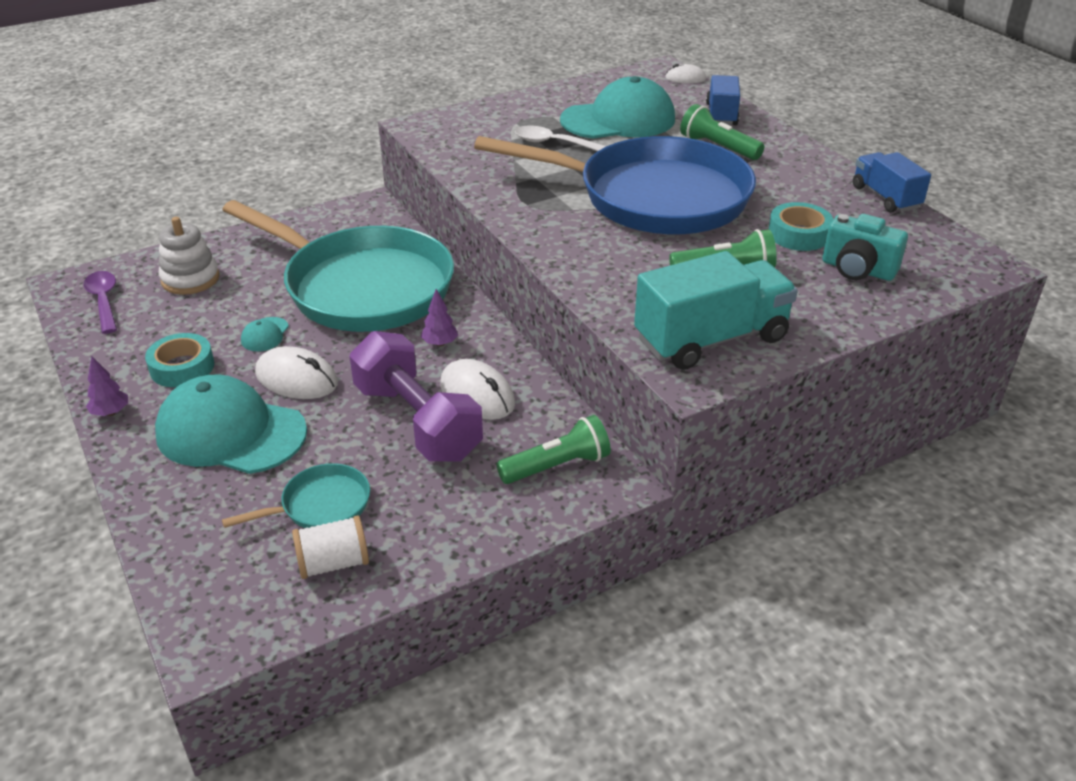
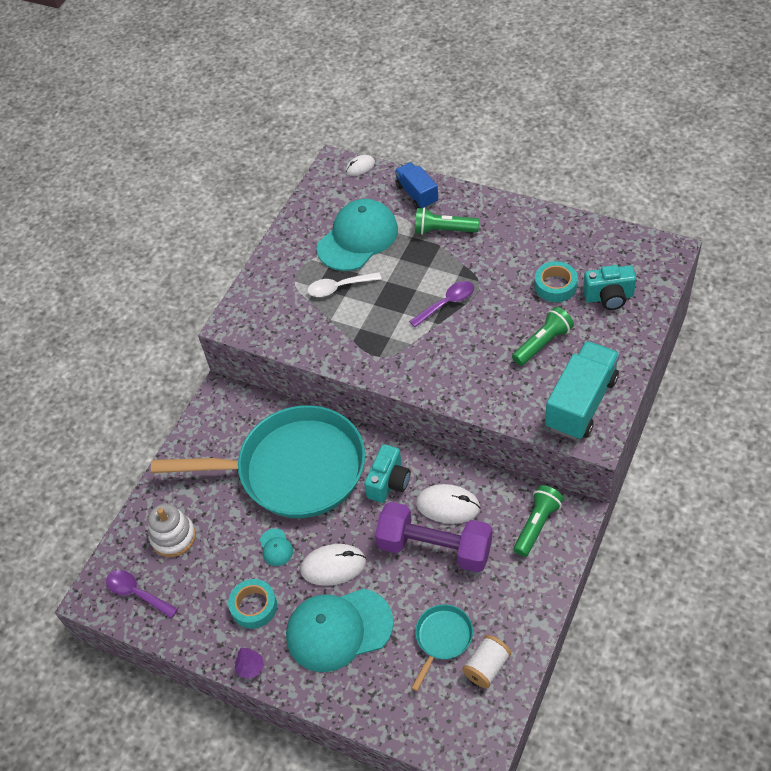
camera: 30 degrees left, 15 degrees up
(440, 343) = (388, 482): purple tree -> turquoise camera
(652, 197) = (447, 303): blue pan -> purple spoon
(885, 197) = (575, 222): blue truck -> none

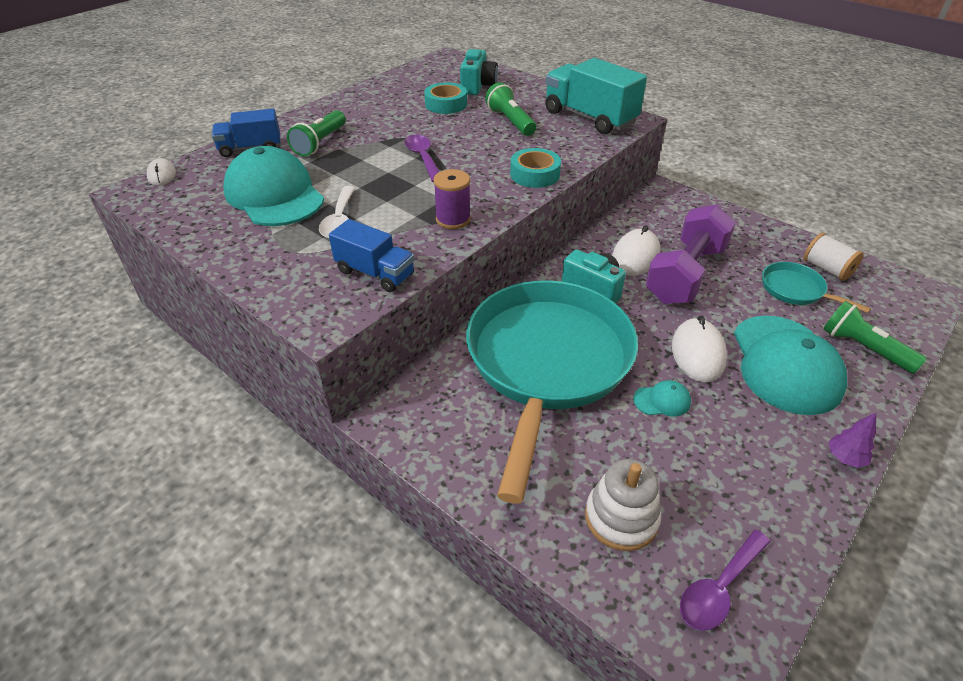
camera: 80 degrees left, 10 degrees down
(254, 606) = (751, 439): turquoise tape -> turquoise tape (534, 174)
(284, 330) = (375, 273): none -> blue truck
(363, 352) = (453, 219): none -> purple spool
(536, 525) = (670, 211): green flashlight -> green flashlight (863, 348)

